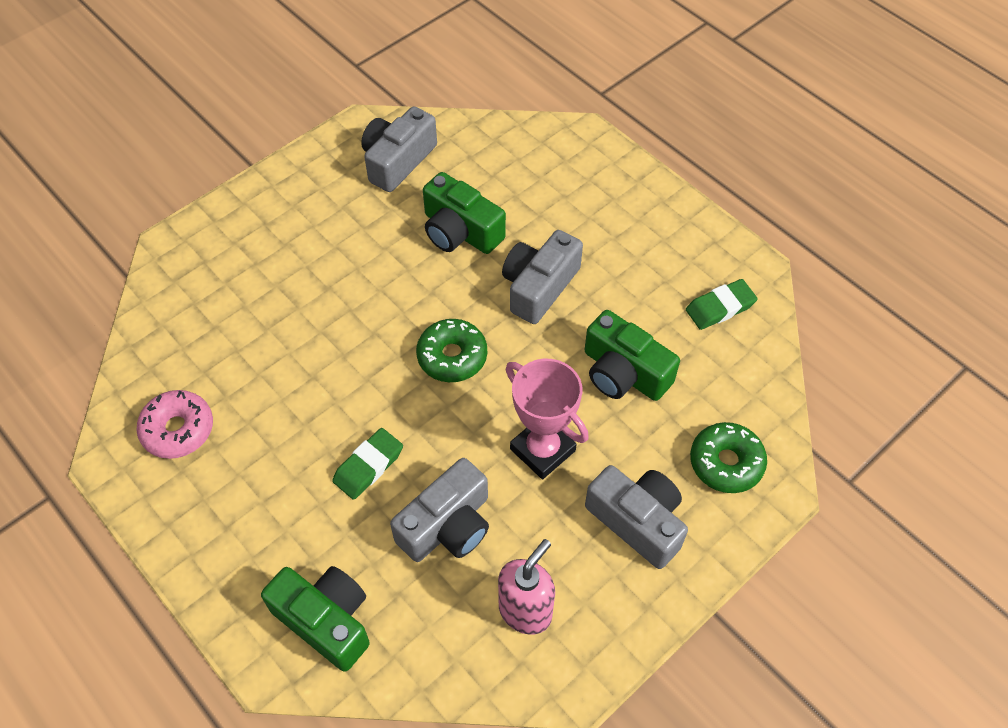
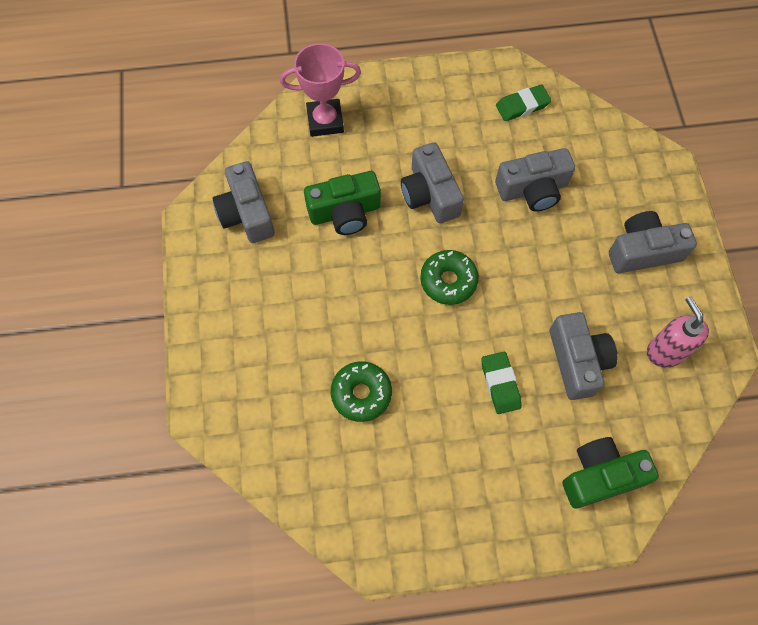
camera: 55 degrees left, 10 degrees up
(178, 429) = (382, 497): pink donut -> none
(542, 450) = (558, 271): pink trophy -> pink trophy (325, 121)
(624, 373) = (533, 189): green camera -> grey camera
(720, 307) = (522, 105): green eraser -> green eraser turned 60 degrees clockwise
(726, 463) = (634, 178): green donut -> green donut (361, 394)

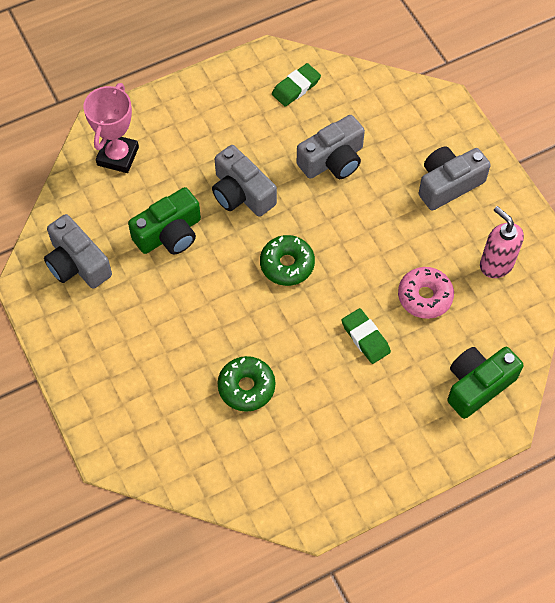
camera: 20 degrees left, 5 degrees down
(325, 121) = (118, 156): pink trophy -> pink trophy turned 45 degrees counterclockwise
(577, 361) = (425, 296): grey camera -> pink donut

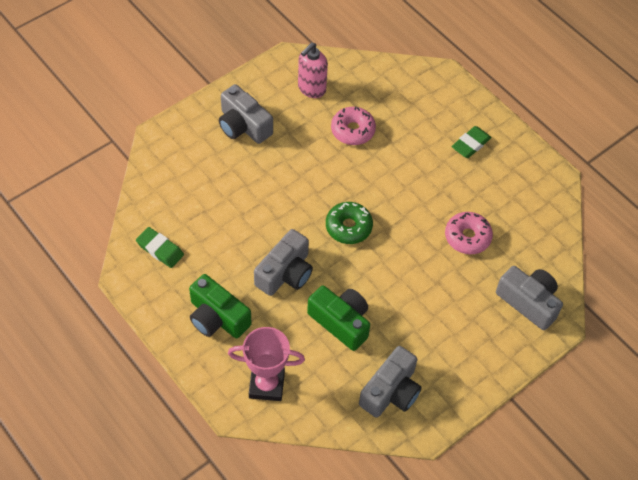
camera: 105 degrees left, 5 degrees down
(246, 387) = (467, 237): green donut -> pink donut
(333, 160) = (236, 209): grey camera -> grey camera (528, 302)
(365, 338) = (400, 164): green eraser -> green eraser (471, 144)
(477, 385) = (418, 91): green camera -> green camera (217, 317)

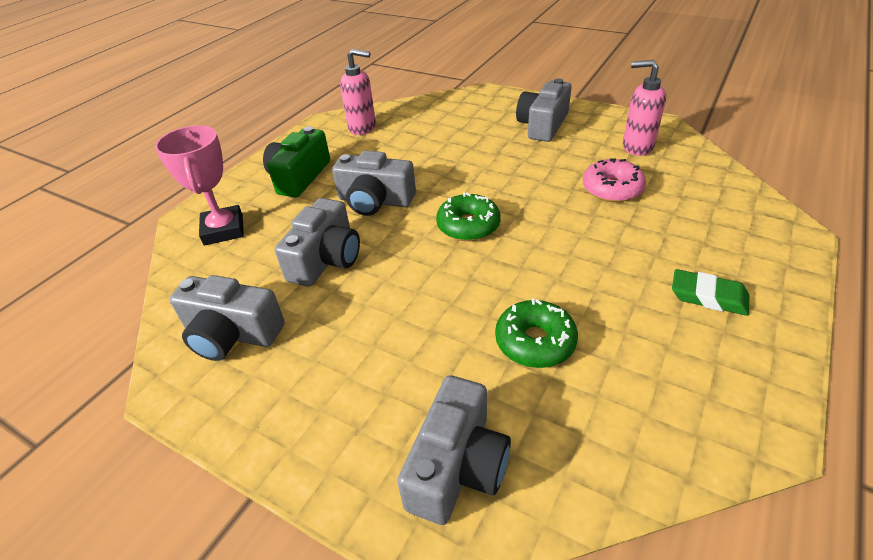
camera: 75 degrees right, 15 degrees down
(160, 249) = (363, 128): green eraser -> pink soap dispenser
(341, 322) = (326, 259): green camera -> grey camera
(467, 237) = (535, 342): pink donut -> green donut

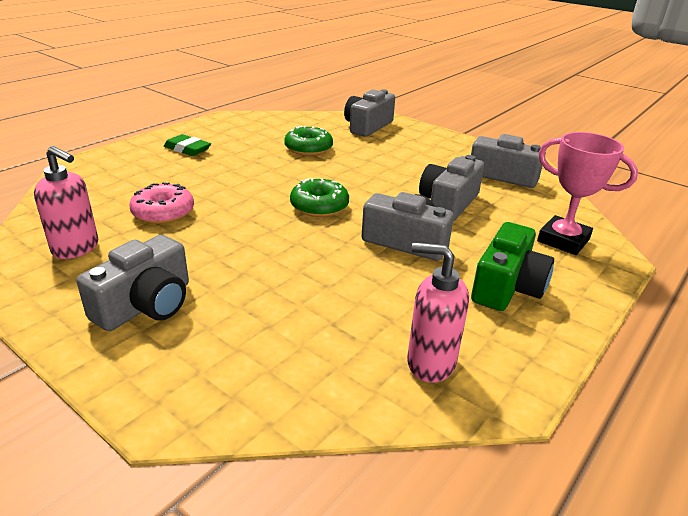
camera: 175 degrees left, 10 degrees down
(223, 230) = (563, 240): pink trophy -> pink trophy turned 45 degrees counterclockwise

